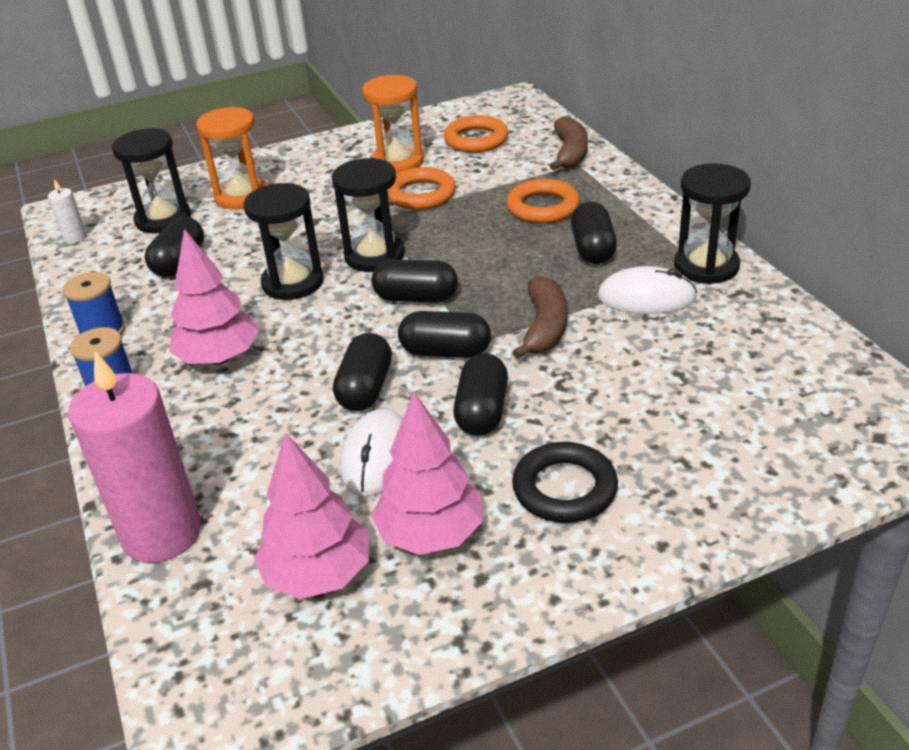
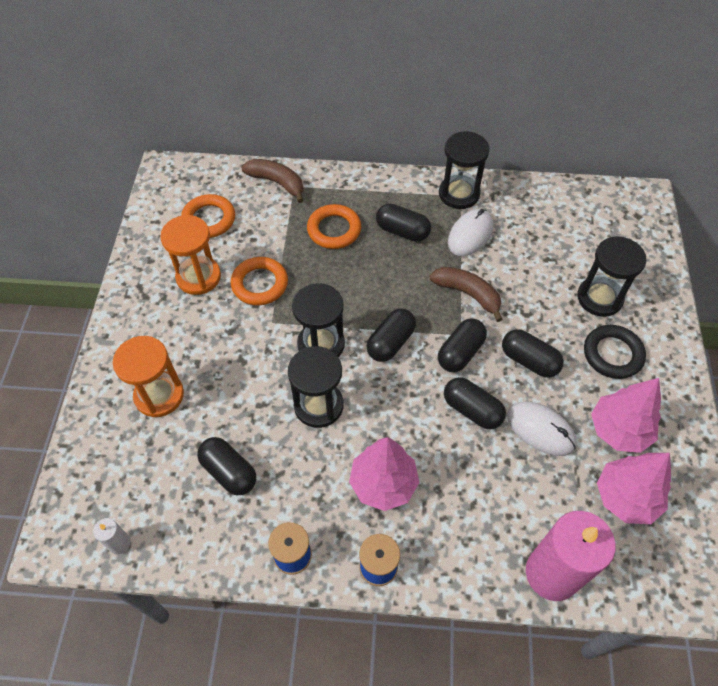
camera: 65 degrees left, 20 degrees up
(163, 219) = (147, 464): black hourglass -> black hourglass (599, 298)

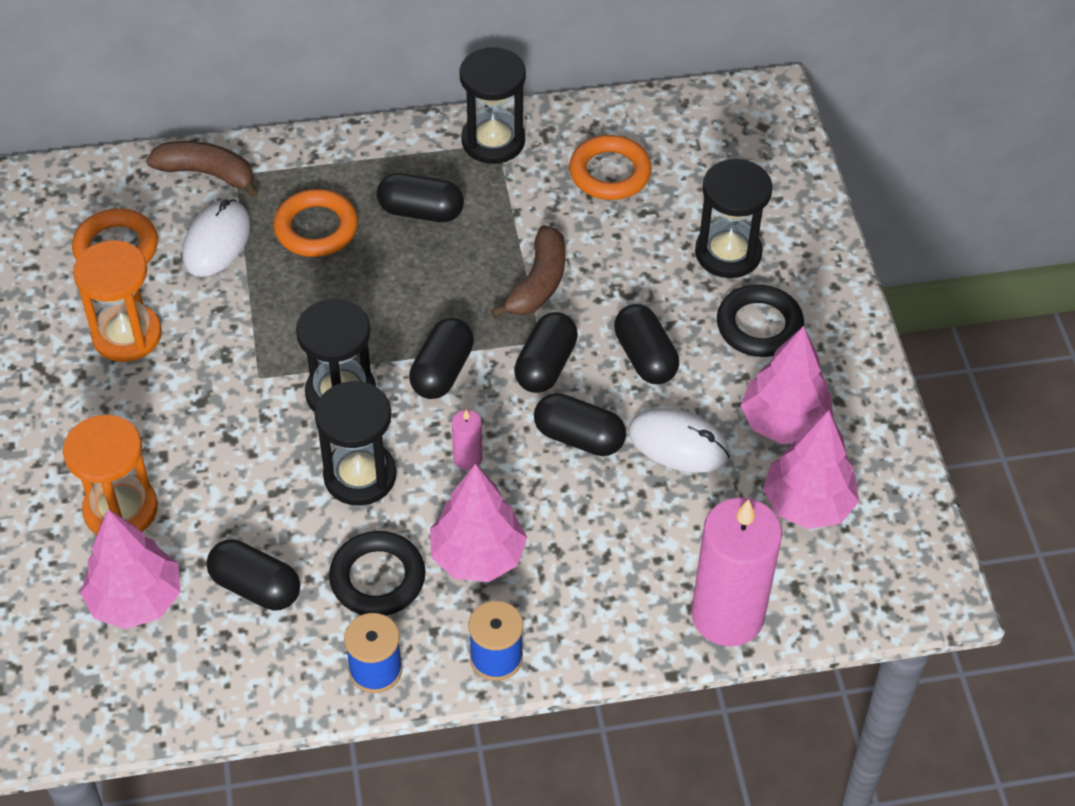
camera: 15 degrees left, 5 degrees down
(119, 543) = (127, 708): white candle -> none
(149, 463) = (136, 600): none -> pink tree
(260, 284) = (224, 327): orange ring -> orange ring (610, 173)
(311, 484) = (377, 578): none -> black ring
(393, 409) = (467, 458): none -> pink candle
(467, 294) = (538, 283): brown banana -> brown banana turned 90 degrees clockwise
(470, 234) = (523, 198): white mouse -> white mouse (217, 241)
(529, 361) = (645, 357): black capsule -> black capsule turned 45 degrees clockwise

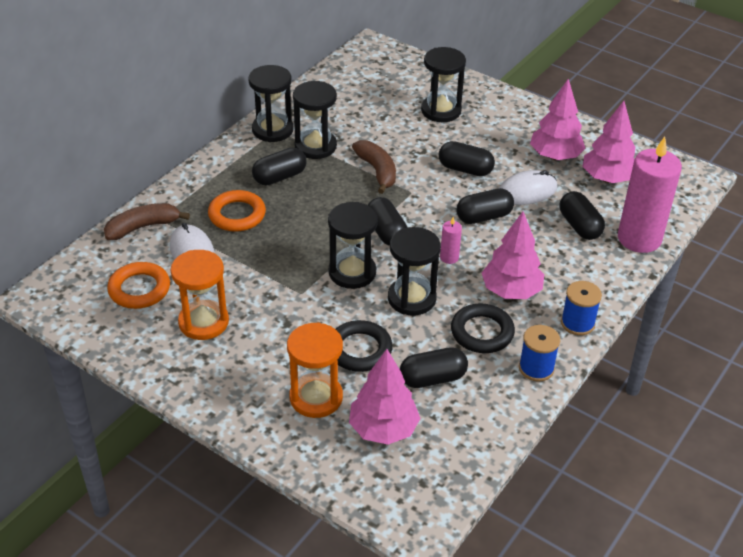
camera: 45 degrees left, 10 degrees down
(512, 198) = (315, 146): none -> black hourglass
(545, 365) = (428, 200): black capsule -> black capsule (579, 226)
(610, 173) = (345, 111): orange ring -> none
(759, 326) = (493, 129): black ring -> black ring (360, 350)

